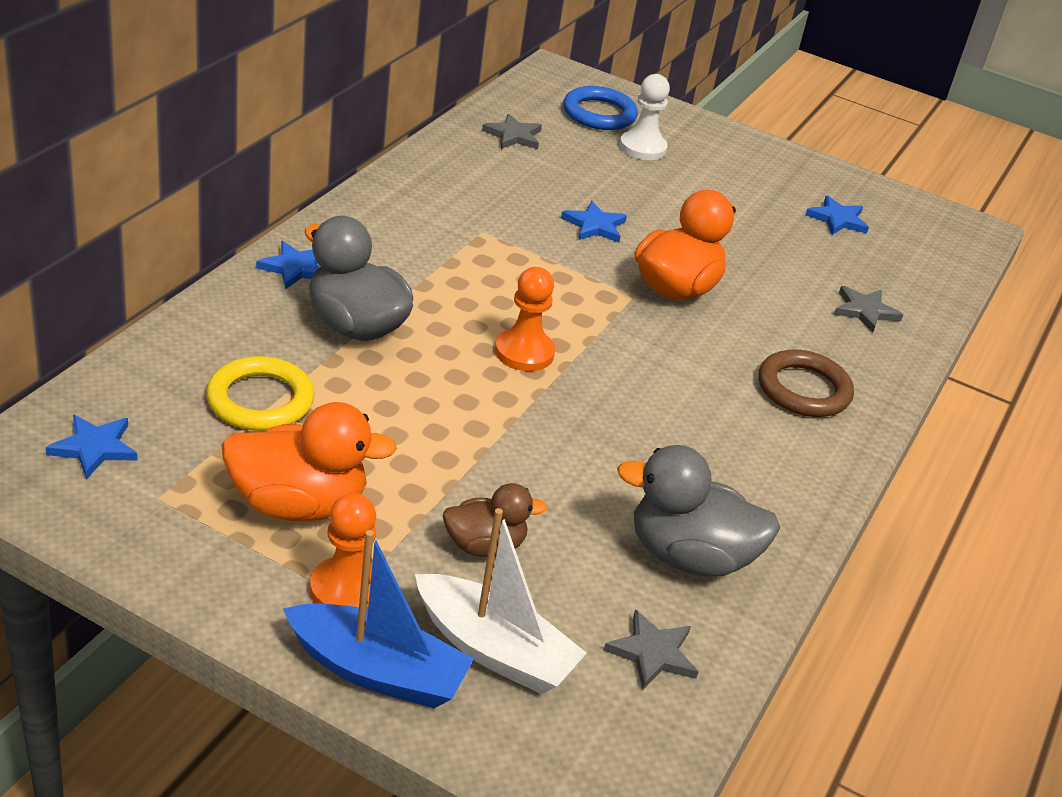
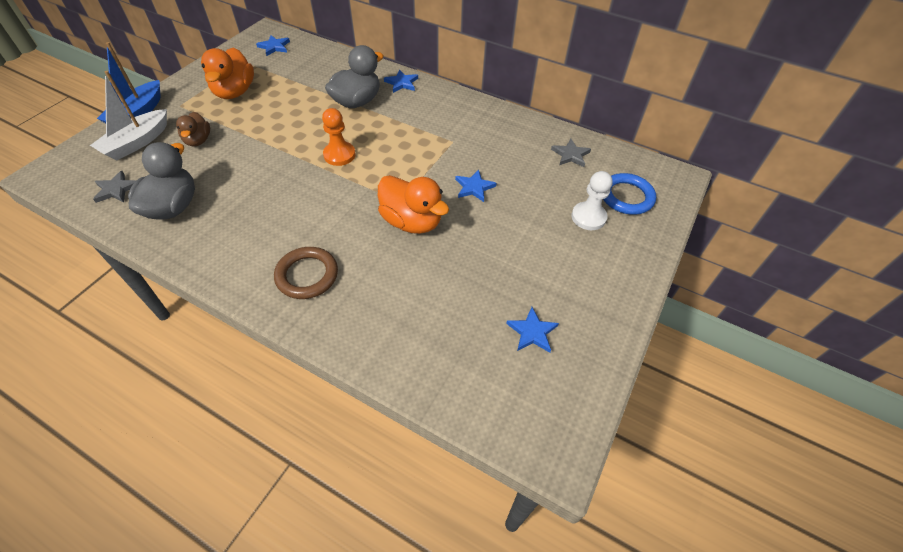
camera: 95 degrees right, 15 degrees up
(260, 400) = (301, 79): yellow ring -> none
(347, 589) = (183, 105): orange pawn -> none
(865, 311) = (401, 328): grey star -> none

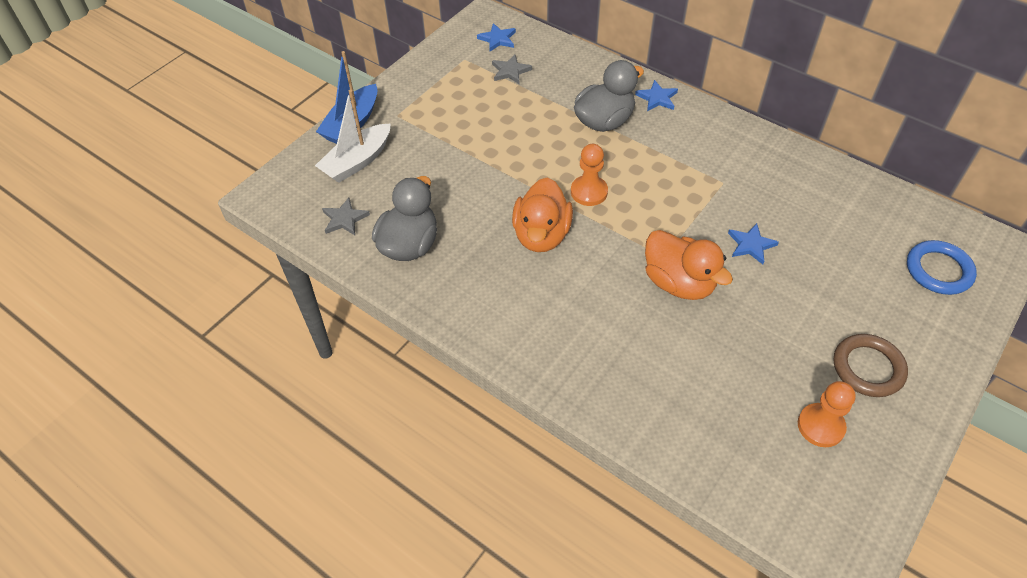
camera: 10 degrees right, 0 degrees up
(198, 140) = (425, 163): brown duck -> none
(234, 92) = (458, 100): orange duck -> orange duck (541, 235)
(307, 275) = (565, 338): brown ring -> brown ring (868, 368)
(532, 332) = (820, 426): blue star -> orange pawn
(570, 155) = (870, 210): grey star -> grey star (510, 71)
(588, 217) = (890, 293): white pawn -> none

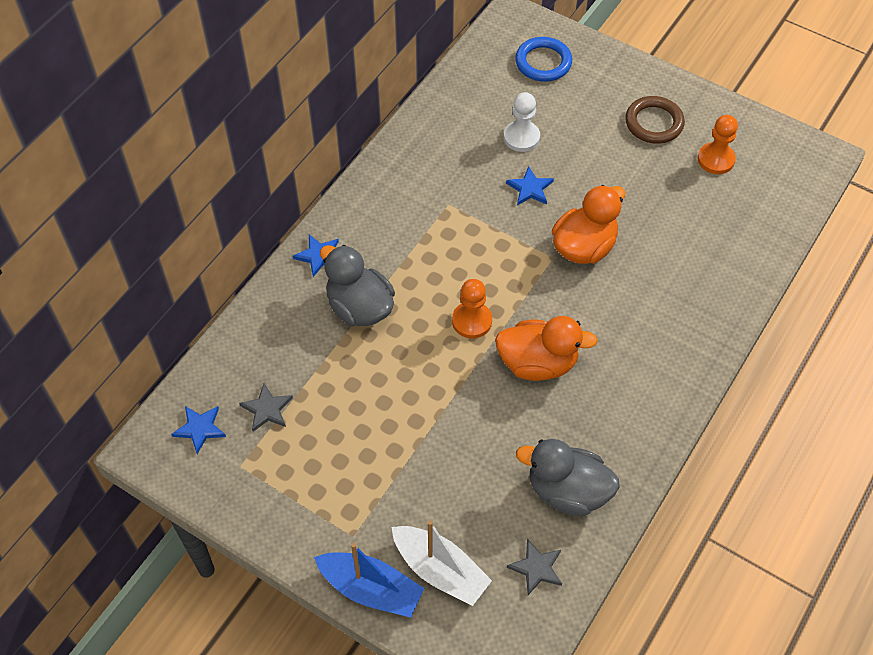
camera: 95 degrees left, 5 degrees up
(820, 243) = (521, 137): none -> white pawn

